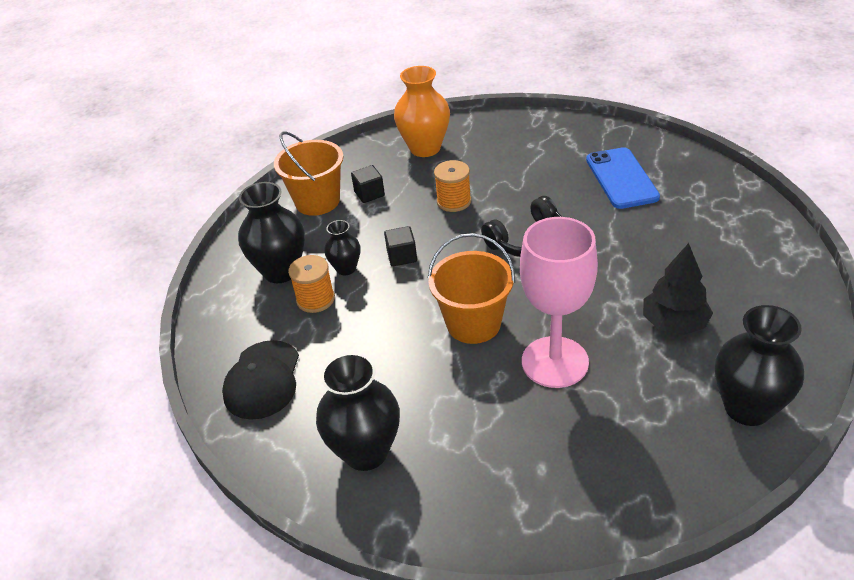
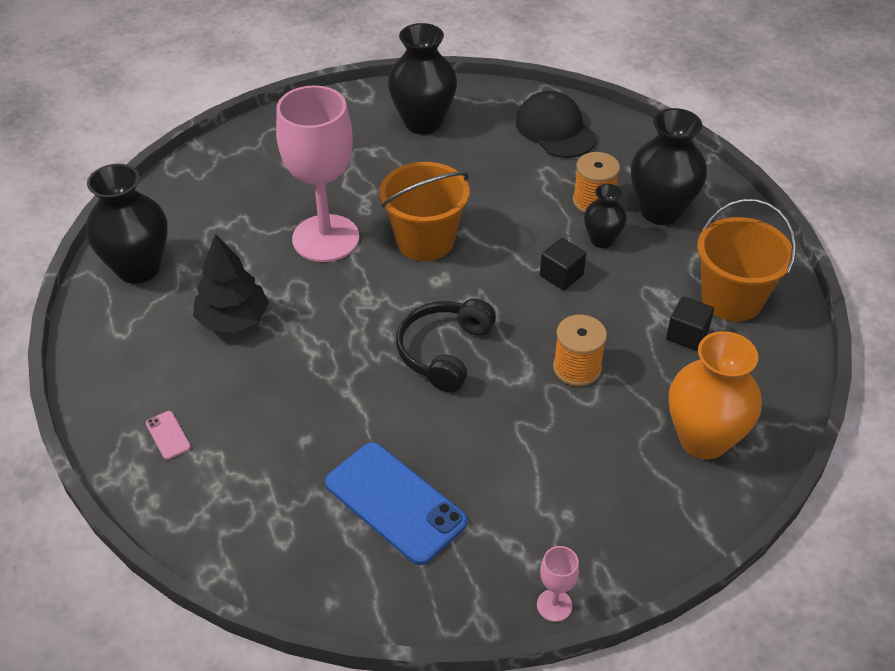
camera: 140 degrees right, 5 degrees up
(569, 119) = (554, 605): none -> pink goblet
(757, 261) = (168, 435): none -> pink phone

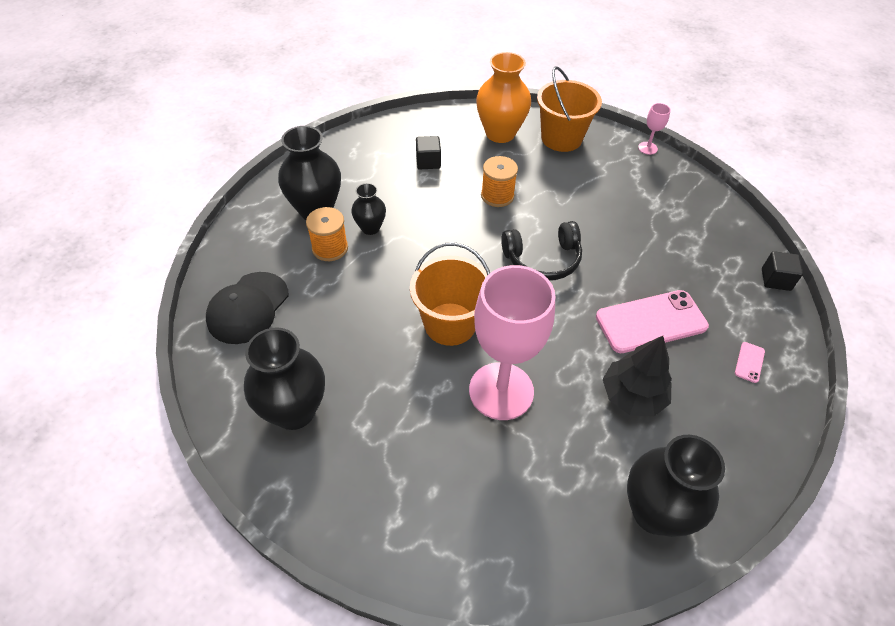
camera: 125 degrees left, 5 degrees up
(287, 389) = (651, 322): none -> pink phone
(395, 503) = (664, 227): blue phone -> none
(561, 275) = (423, 233): black cube -> black cube (776, 279)
(732, 299) = (381, 154): orange bucket -> orange bucket (561, 138)

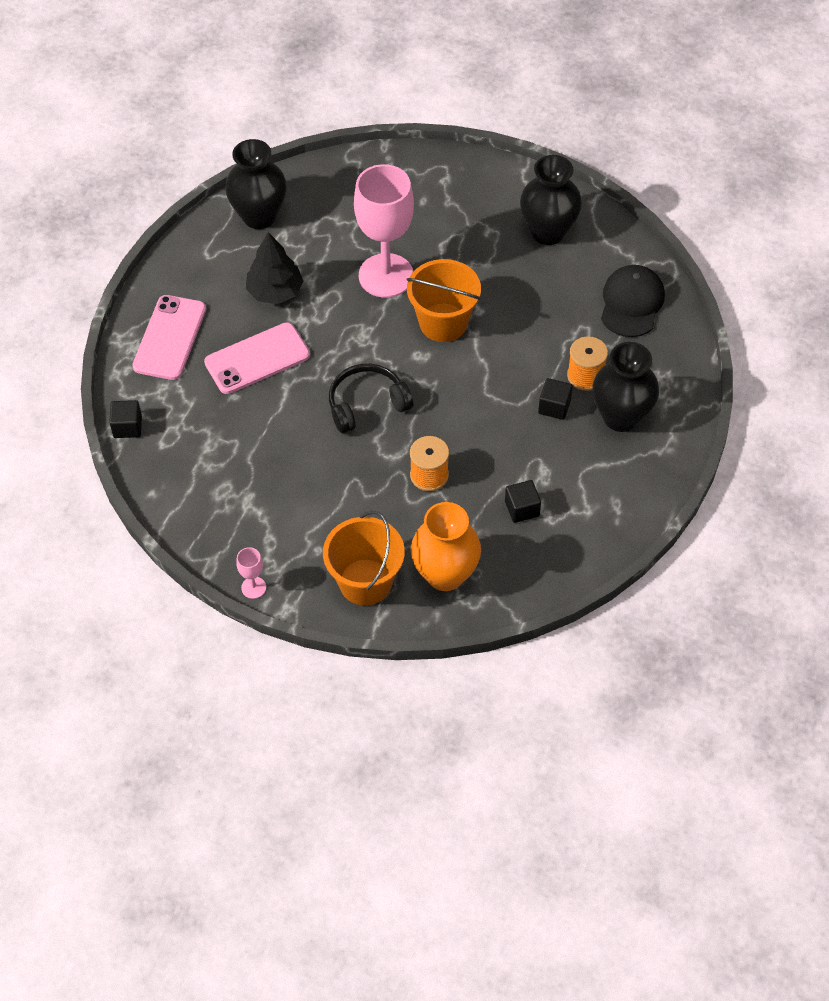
camera: 170 degrees right, 5 degrees up
(370, 228) = (554, 406): black vase -> black cube
(749, 362) = (170, 338): pink phone -> pink phone, size x2.43

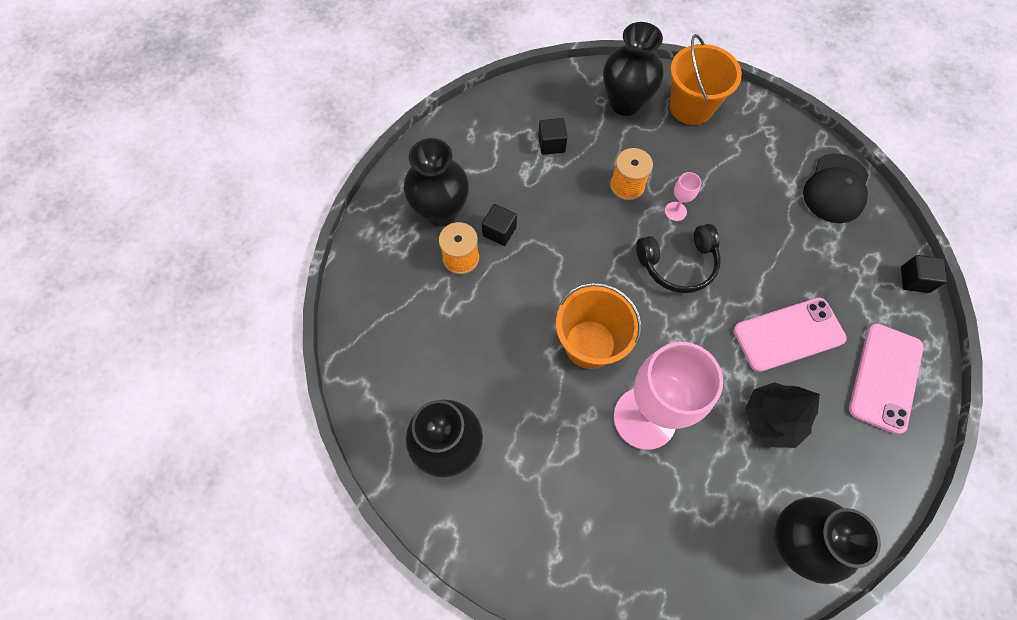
camera: 170 degrees left, 10 degrees up
(253, 587) = (783, 117): pink goblet -> pink goblet (675, 211)
(445, 574) = (625, 103): orange vase -> black vase
(631, 303) = (388, 333): black cap -> black cap (836, 189)

